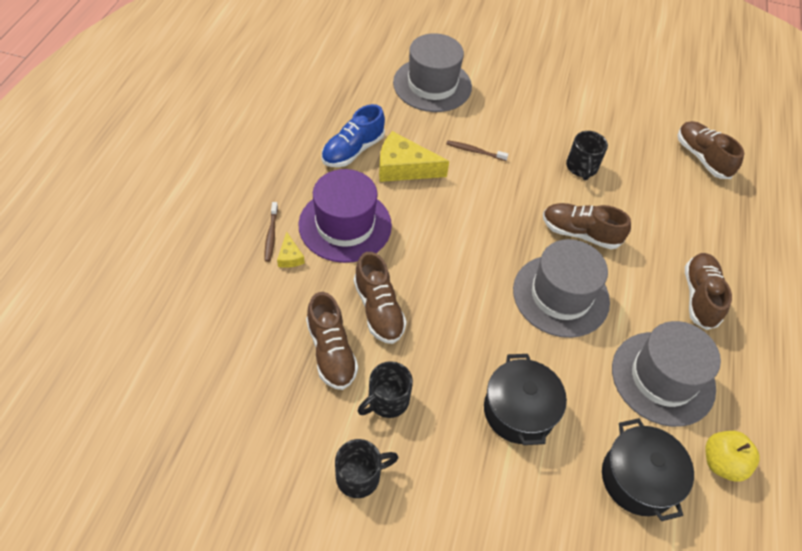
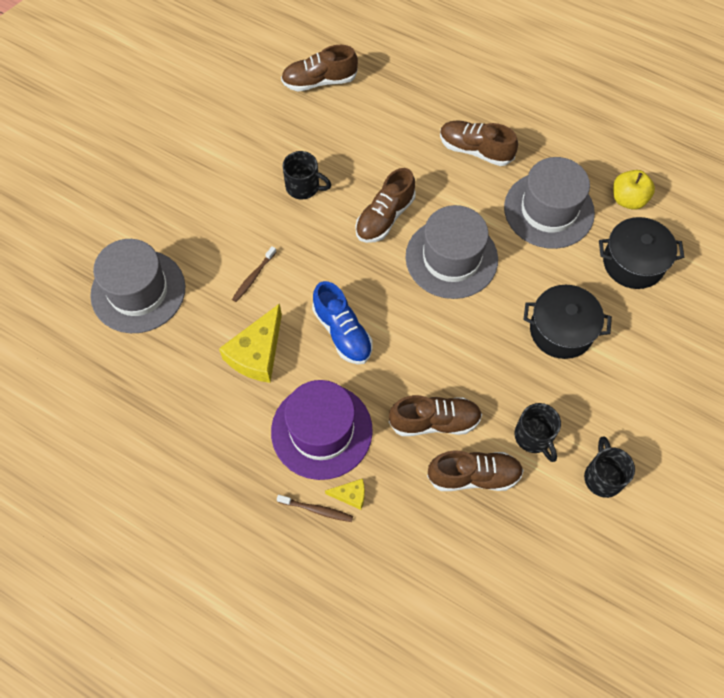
camera: 70 degrees left, 10 degrees up
(352, 150) = (216, 400): blue shoe -> blue shoe (342, 332)

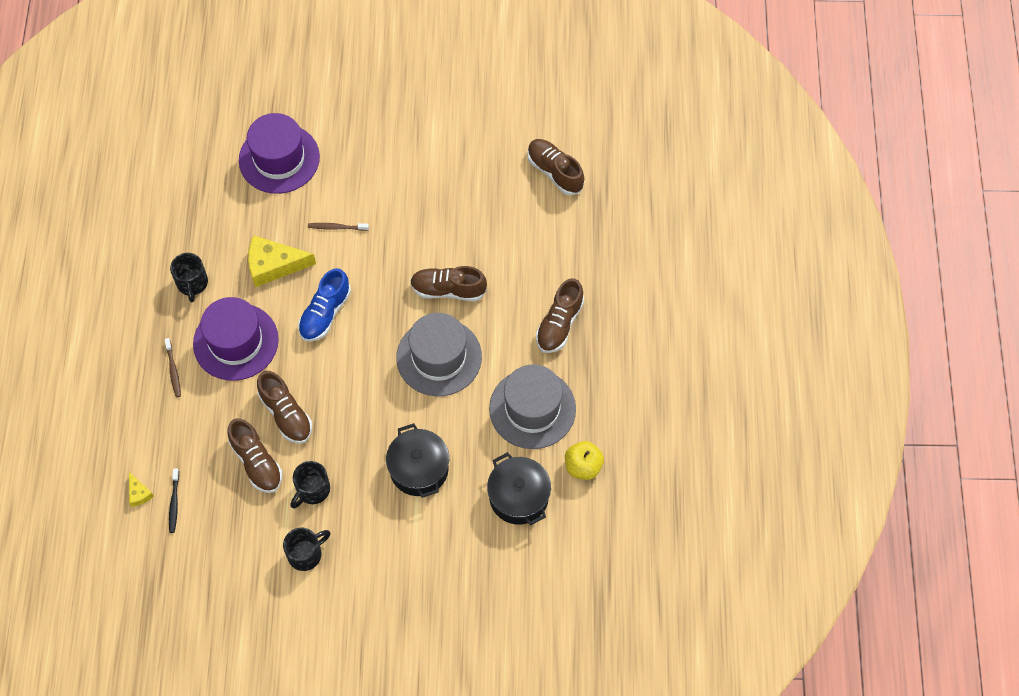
camera: 60 degrees right, 0 degrees up
(138, 291) = (279, 158): grey hat -> purple hat
(304, 187) = (441, 217): black mug -> black mug (192, 283)
(350, 495) = (196, 387): yellow cheese -> yellow cheese (139, 493)
(475, 150) = (559, 324): brown shoe -> brown shoe turned 150 degrees counterclockwise
(477, 584) = (174, 503): none -> black toothbrush

